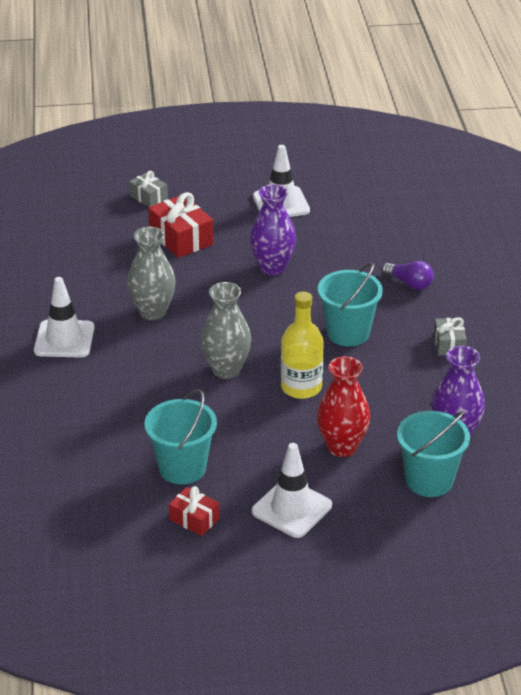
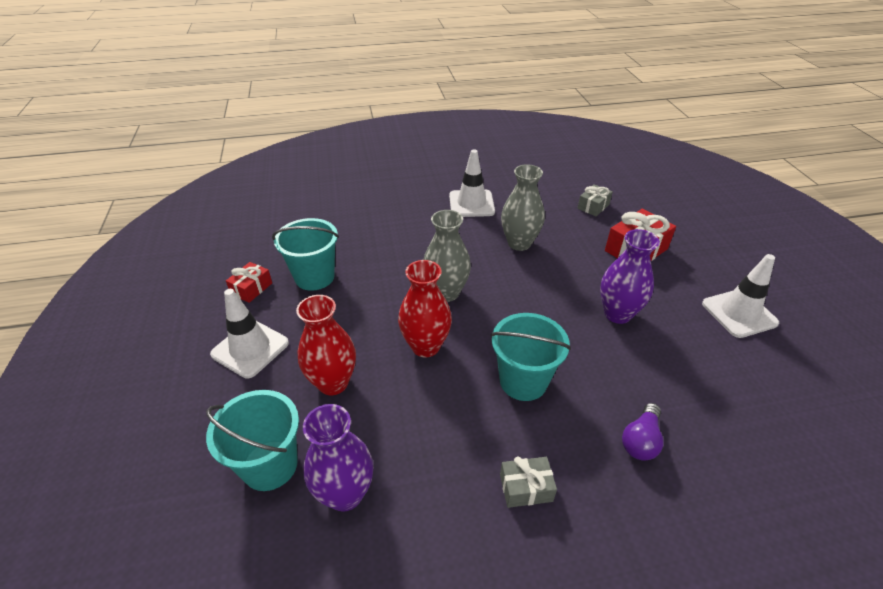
camera: 85 degrees right, 5 degrees up
(148, 197) = (689, 226): grey gift -> grey gift (593, 206)
(301, 387) = (425, 346): yellow bottle -> red vase

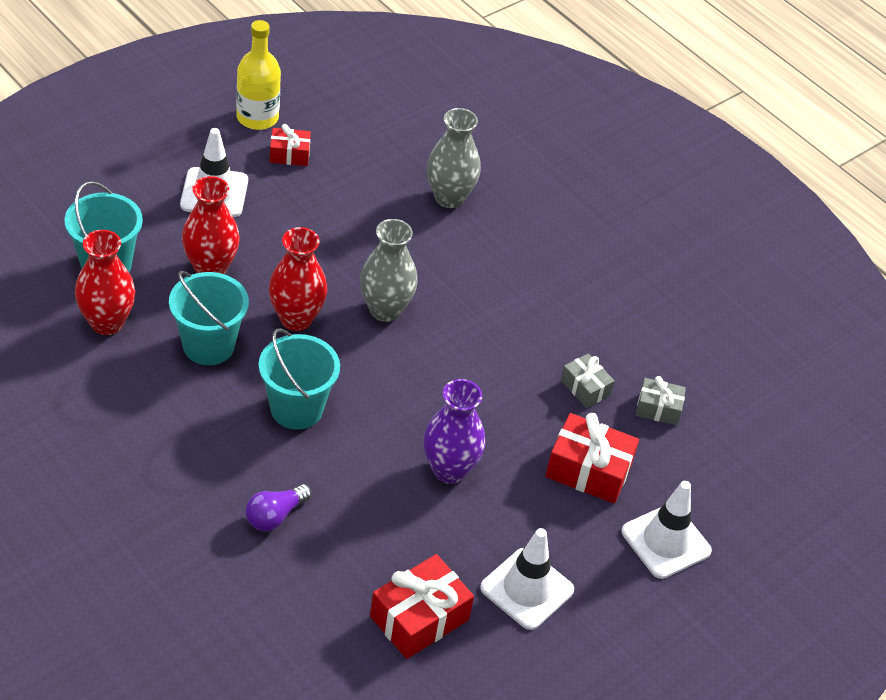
camera: 55 degrees right, 5 degrees up
(195, 293) = (257, 117): none -> yellow bottle
(314, 277) = (338, 194): turquoise bucket -> turquoise bucket (208, 345)
(345, 494) = (107, 323): purple vase -> red vase
(471, 204) = (569, 281): white traffic cone -> white traffic cone (665, 541)
(519, 243) = (519, 350): grey vase -> grey vase (449, 197)
(526, 488) = (176, 440): grey gift -> grey gift (585, 388)
(640, 440) = (275, 516): purple light bulb -> purple light bulb turned 45 degrees counterclockwise
(765, 382) = (419, 618): none -> red gift

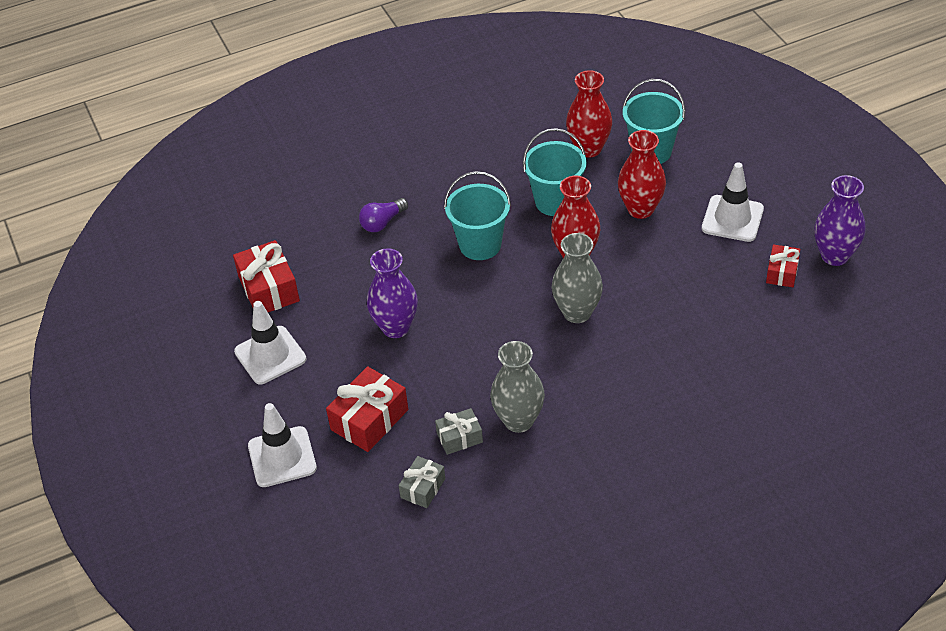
camera: 115 degrees right, 0 degrees up
(257, 117) = (834, 256): yellow bottle -> purple vase
(275, 516) = (382, 222): purple light bulb -> purple light bulb turned 105 degrees counterclockwise
(449, 197) = (717, 380): grey vase -> grey vase (518, 420)

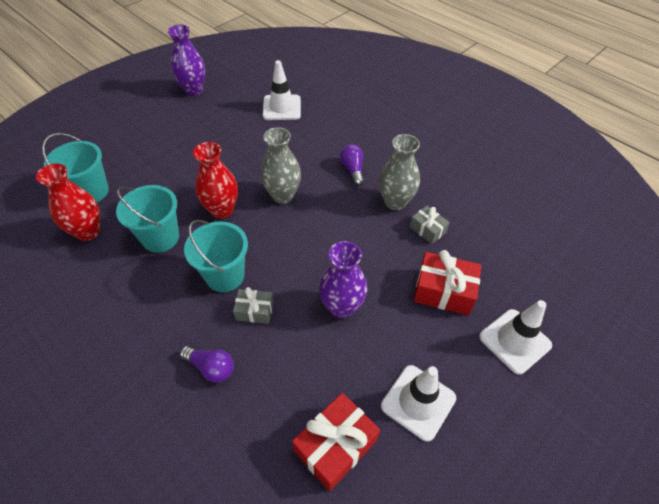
camera: 115 degrees left, 5 degrees up
(423, 488) = (481, 237): grey gift -> grey gift (254, 311)
(595, 393) = (352, 170): none -> purple light bulb
(640, 209) = (163, 184): red vase -> none
(732, 219) = (166, 136): white traffic cone -> white traffic cone (282, 108)
(782, 272) = (214, 108): red gift -> none

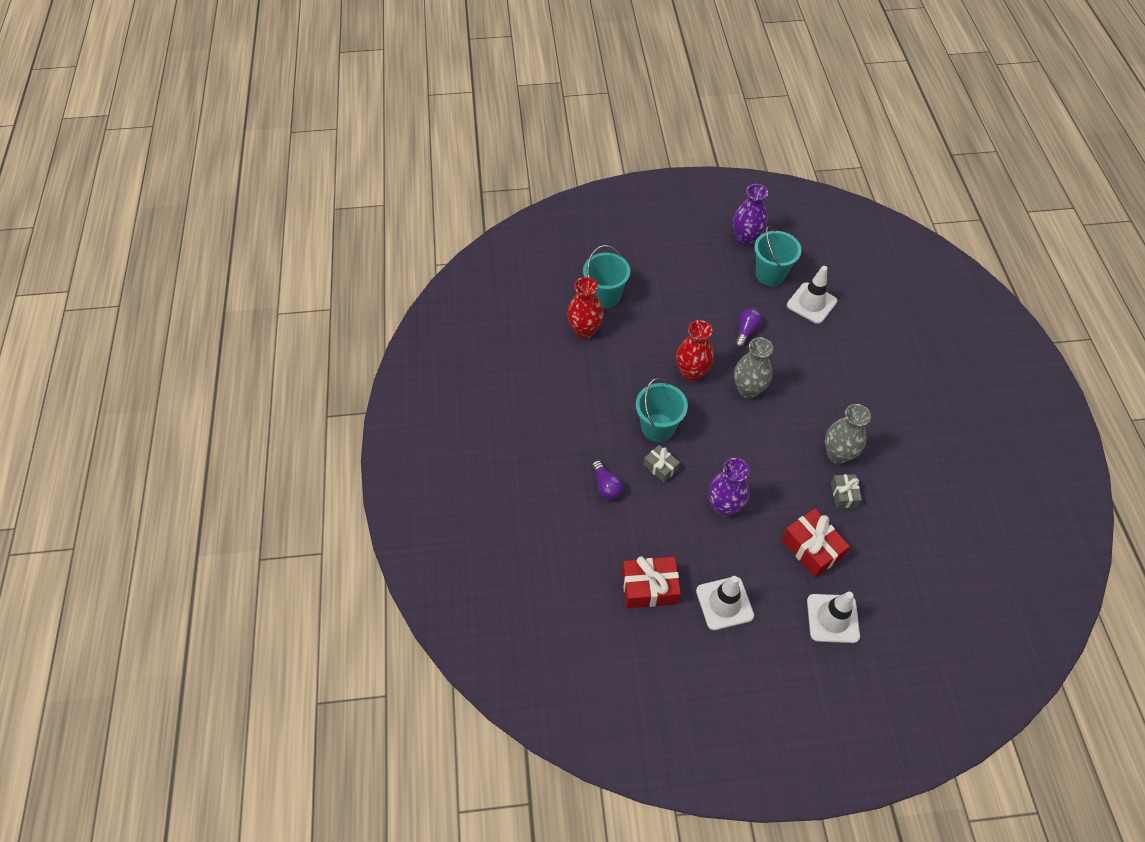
camera: 40 degrees right, 5 degrees up
(160, 238) = (632, 368): turquoise bucket -> turquoise bucket (770, 274)
(352, 170) = (826, 403): purple light bulb -> purple light bulb (746, 331)

